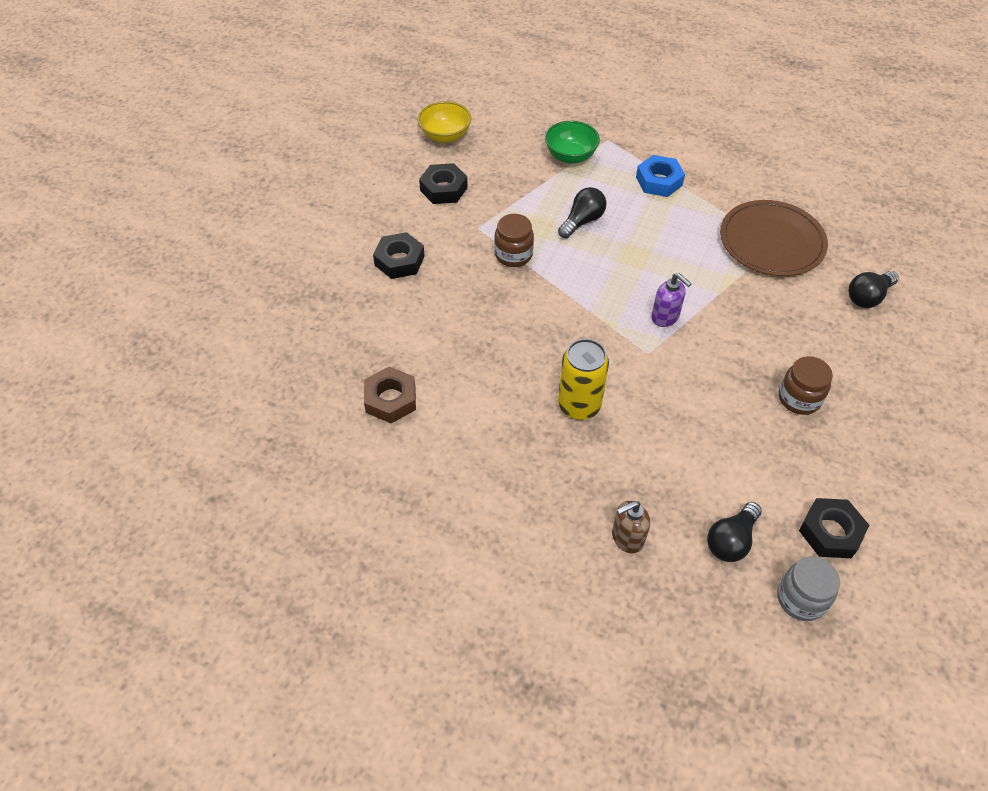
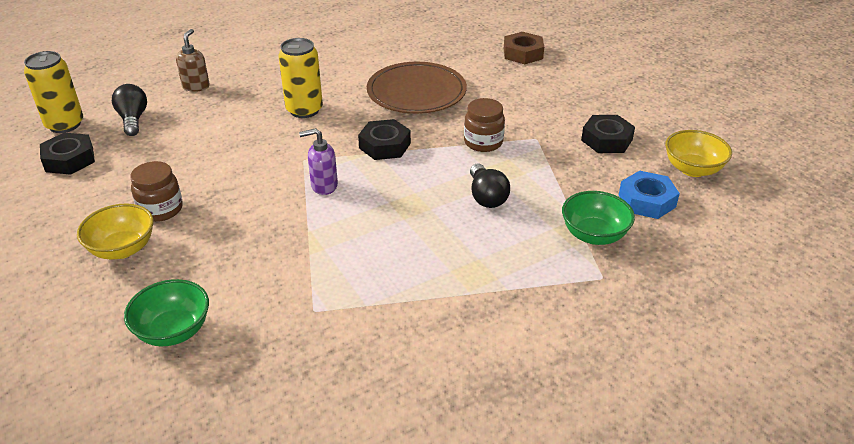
camera: 125 degrees right, 15 degrees down
(391, 399) = (404, 49): brown nut -> brown nut (523, 53)
(399, 260) = (533, 91): black nut -> black nut (385, 146)
(659, 181) = (495, 279): blue nut -> blue nut (646, 201)
(771, 242) = (321, 309): brown plate -> brown plate (416, 92)
(801, 598) = (65, 124): grey jar -> yellow can
(854, 385) = (122, 249): none -> yellow bowl
(868, 297) = (173, 331): black light bulb -> green bowl

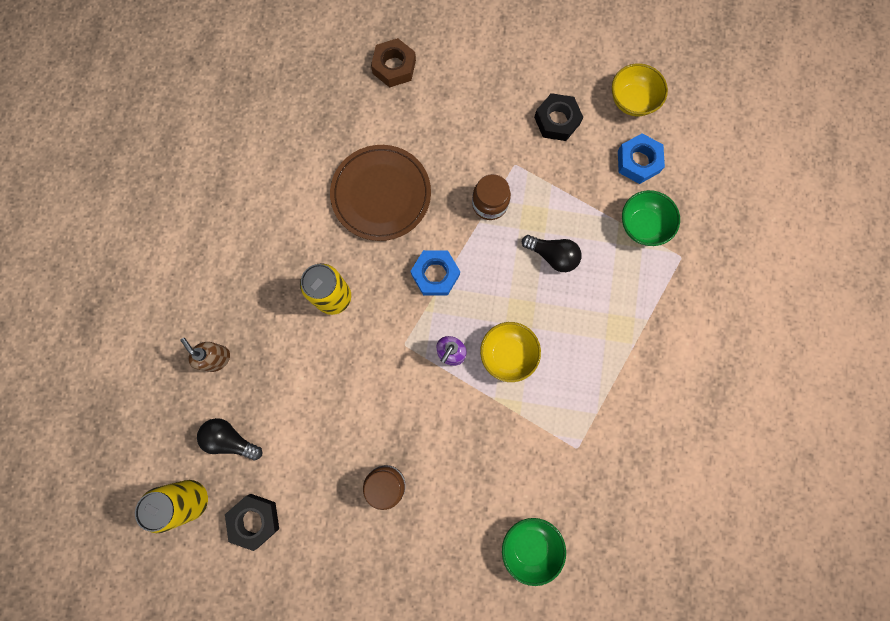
camera: 50 degrees left, 40 degrees up
(122, 249) = (414, 536): yellow bowl -> yellow bowl (508, 354)
(385, 146) = (435, 274): black nut -> blue nut

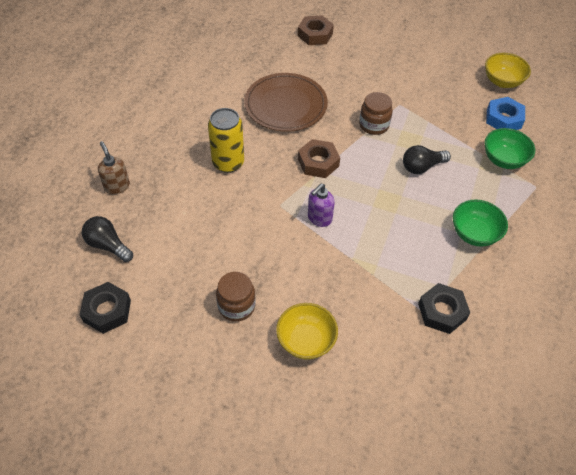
camera: 10 degrees right, 25 degrees down
(190, 499) = (56, 283): yellow can -> none
(435, 274) = (318, 162): blue nut -> brown nut
(508, 354) = (370, 228): yellow bowl -> yellow bowl (306, 341)
(530, 545) = (364, 384): green bowl -> green bowl (474, 234)
(552, 256) = (422, 167): black light bulb -> black light bulb turned 120 degrees clockwise
(557, 120) = (438, 84): black nut -> black nut (442, 311)

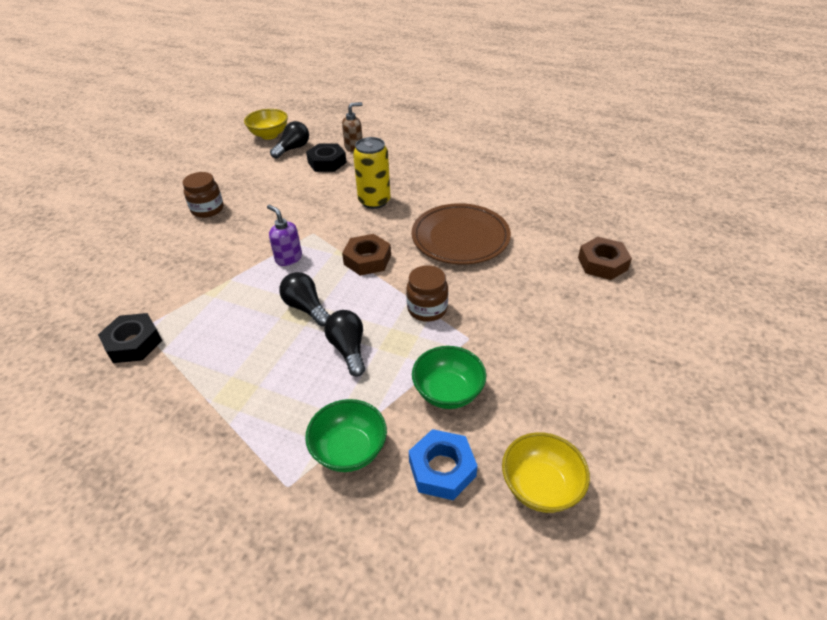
camera: 95 degrees right, 10 degrees down
(107, 311) = (232, 153): black nut -> black nut (327, 162)
(306, 341) = (153, 246): yellow bowl -> yellow bowl (269, 135)
(382, 197) = (306, 308): none -> black light bulb
(474, 234) = (225, 389): green bowl -> green bowl (448, 392)

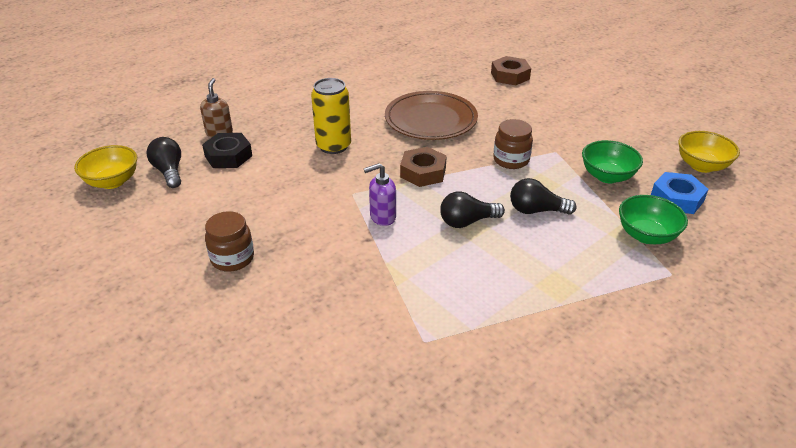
camera: 65 degrees left, 5 degrees down
(133, 343) = (446, 350): black nut -> none

